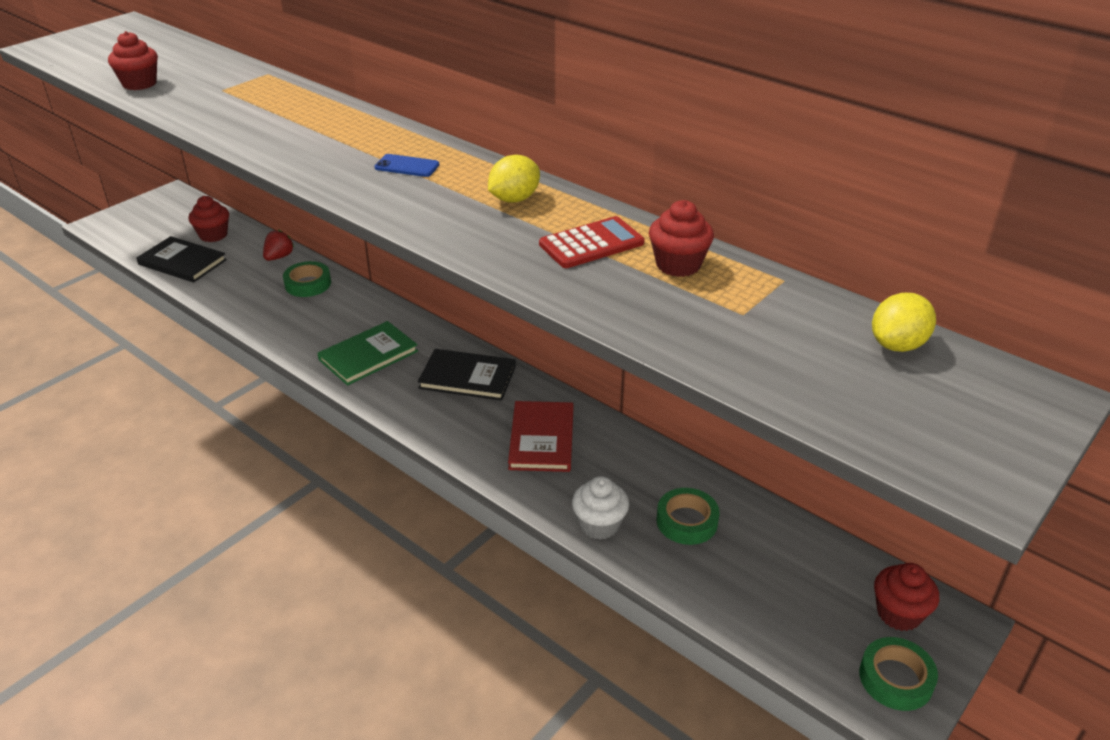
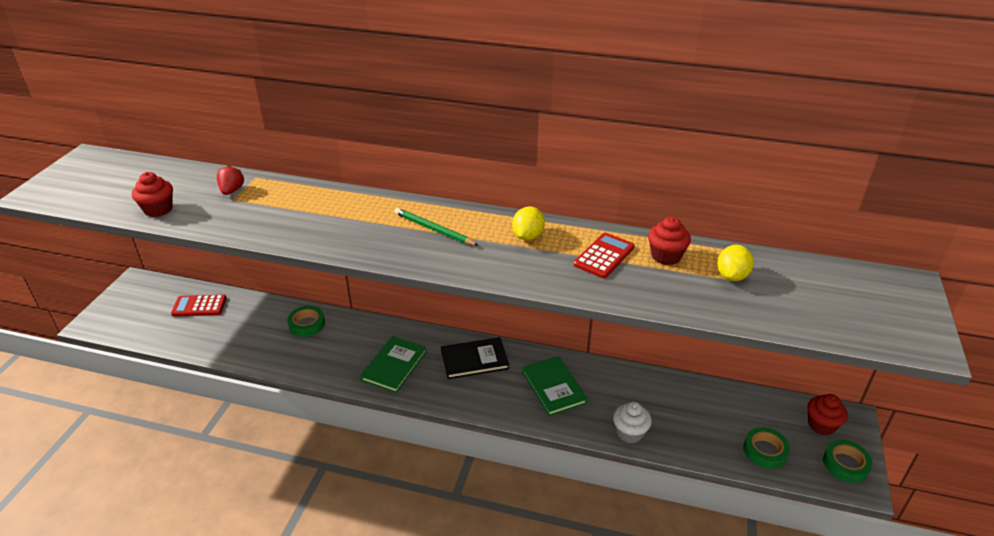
camera: 25 degrees left, 0 degrees up
(182, 262) = (191, 336): black book -> none
(213, 235) = (199, 306): red cupcake -> red calculator
(279, 257) = (267, 309): red strawberry -> red strawberry (232, 190)
(407, 166) = (434, 229): blue phone -> green pencil
(542, 439) = (553, 387): red book -> green book
(687, 521) = (676, 411): green tape -> green tape (765, 451)
(897, 345) = (820, 274): yellow lemon -> yellow lemon (732, 276)

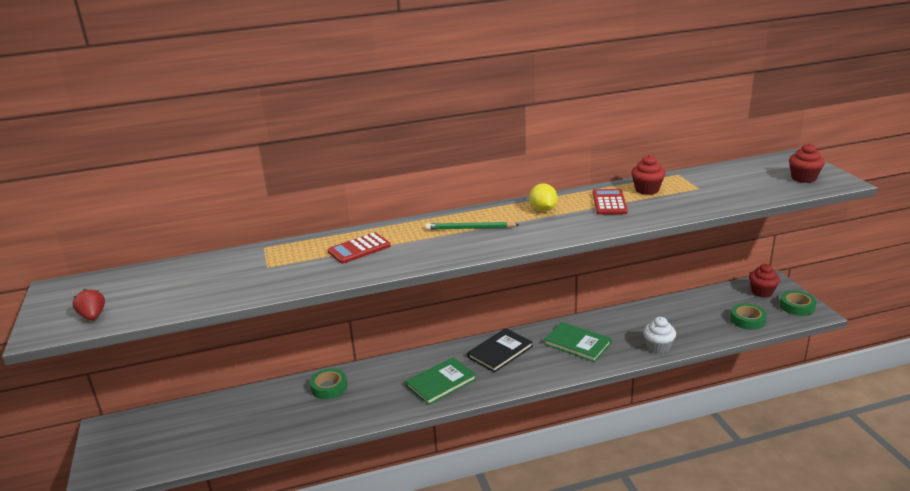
camera: 30 degrees left, 10 degrees down
(158, 209) = (204, 296): red cupcake -> red cupcake (803, 178)
(199, 306) = (203, 417): red calculator -> red calculator (359, 249)
(232, 190) = (256, 262): red strawberry -> red strawberry (93, 316)
(394, 366) = (441, 382): green book -> green book turned 60 degrees clockwise
(732, 276) = (699, 186): yellow lemon -> none

